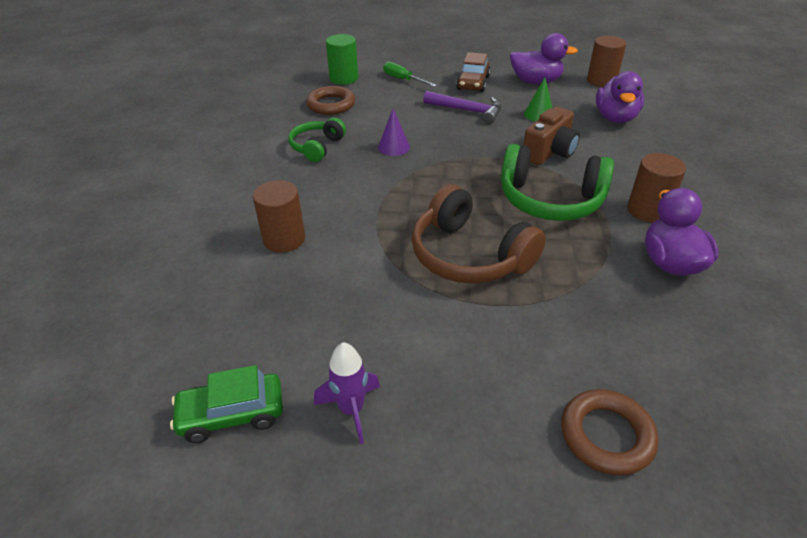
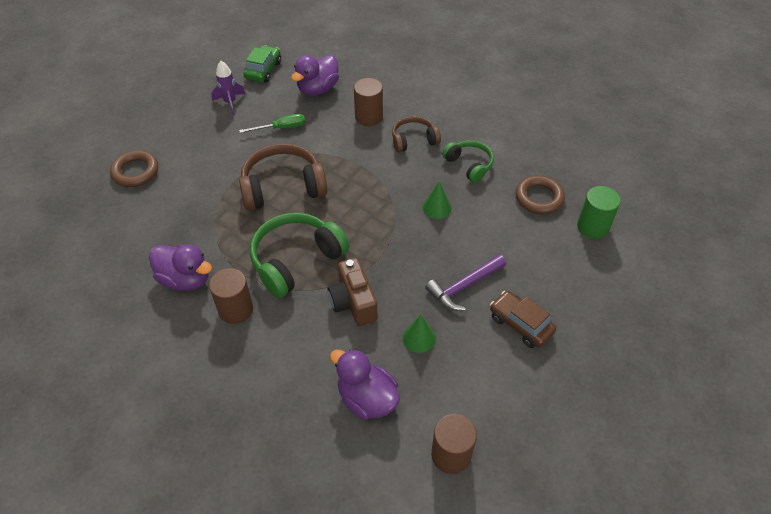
camera: 120 degrees right, 10 degrees up
(304, 191) = (414, 140): none -> brown headphones
(394, 147) = (437, 207): purple cone -> green cone
(403, 80) = (563, 270): green screwdriver -> green screwdriver (281, 128)
(536, 82) = (489, 384): purple duck -> purple duck (318, 89)

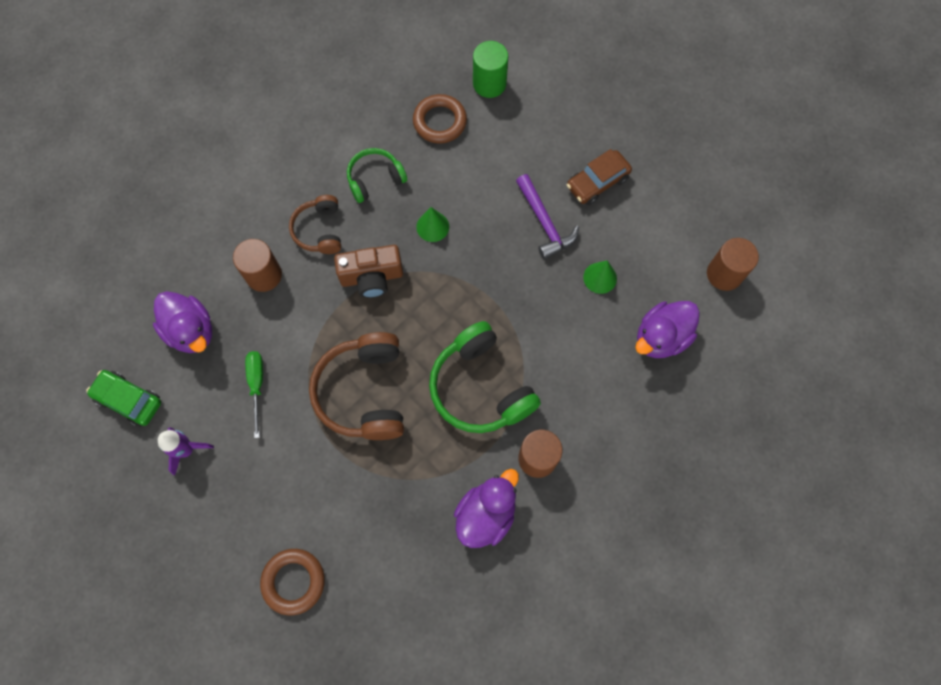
camera: 80 degrees left, 20 degrees up
(353, 302) = (547, 334): brown camera -> brown camera (372, 277)

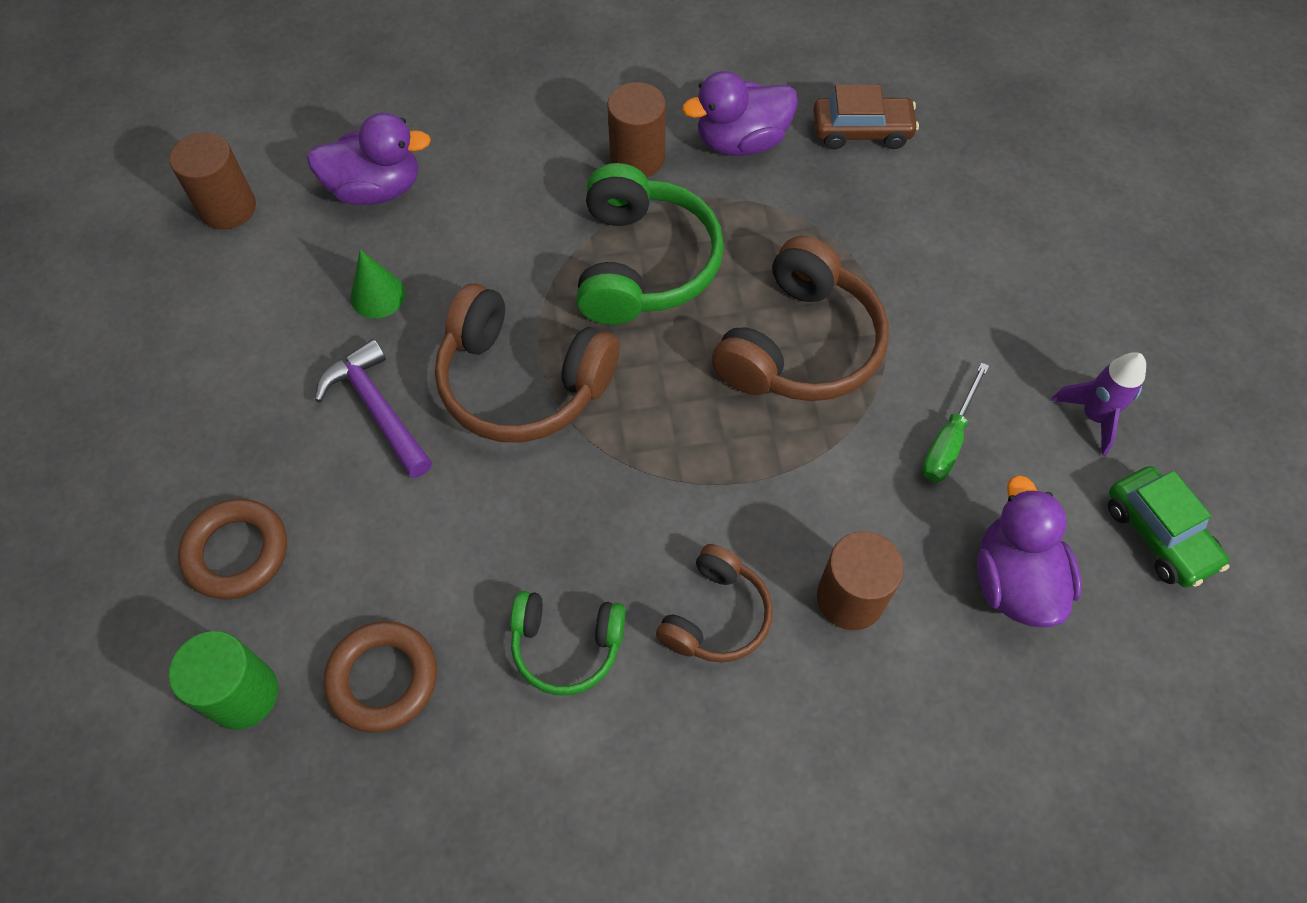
camera: 145 degrees left, 10 degrees down
(293, 581) = (1016, 201): brown ring -> brown ring (237, 552)
(372, 277) = (684, 488): brown camera -> none
(432, 226) = (538, 507): green cone -> none
(489, 280) = (522, 382): none -> brown headphones
(544, 222) = (377, 409): purple hammer -> purple hammer turned 45 degrees counterclockwise
(597, 182) = (252, 417): brown car -> brown car (861, 131)

